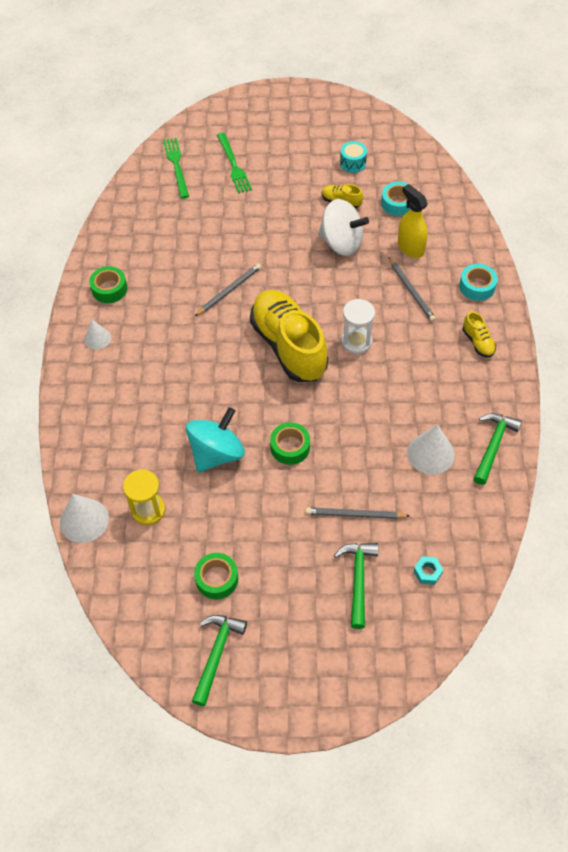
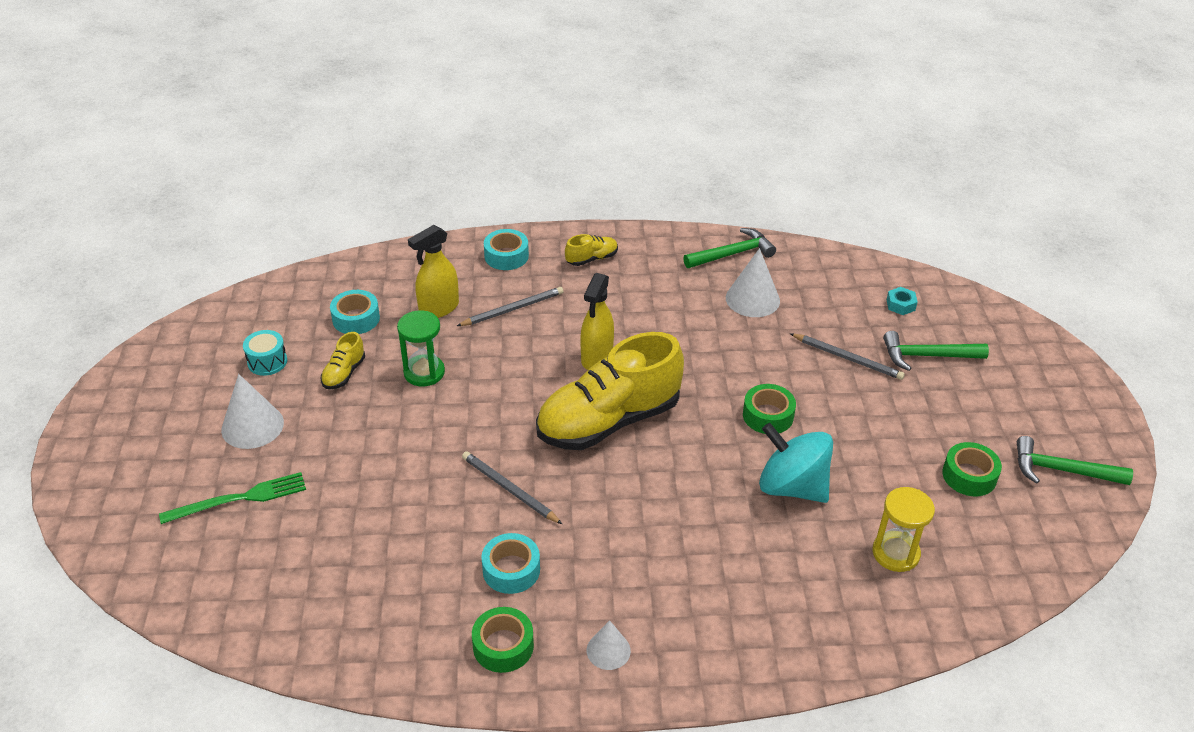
camera: 95 degrees left, 15 degrees down
(84, 520) = (932, 626): white cone -> white cone (252, 426)
(164, 292) = (511, 570): none -> turquoise tape
(176, 165) = (222, 577): green fork -> none
(341, 243) = (424, 372): white spinning top -> green hourglass
(355, 515) = (847, 358): grey pencil -> grey pencil turned 60 degrees counterclockwise
(356, 341) = (596, 357): white hourglass -> yellow spray bottle
(493, 445) = (732, 254): green hammer -> green hammer turned 135 degrees clockwise

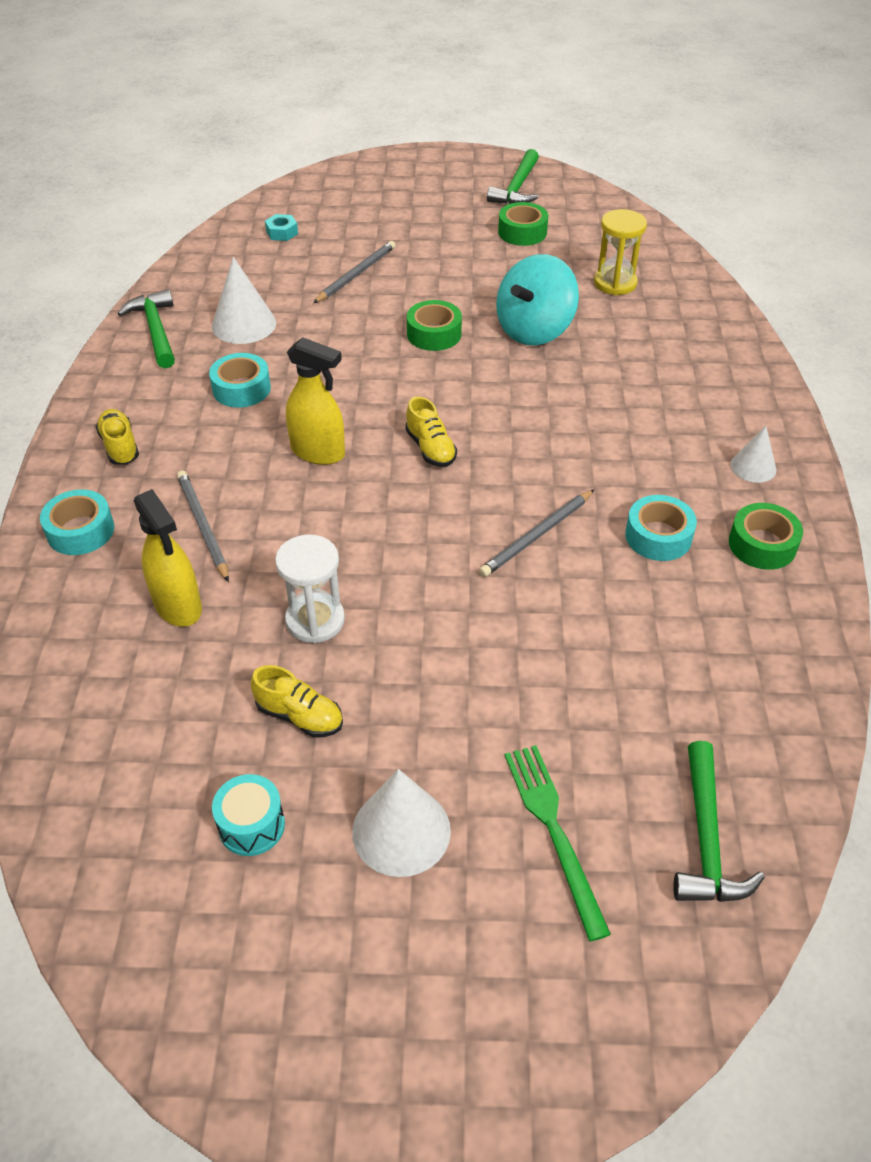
camera: 85 degrees left, 5 degrees up
(356, 318) = (173, 708): turquoise tape -> turquoise tape (241, 389)
(424, 372) = (315, 620): green hourglass -> white hourglass
(608, 421) = (430, 448): yellow shoe -> yellow shoe, size x0.41
(927, 356) = (362, 229): green hammer -> green hammer (706, 839)

